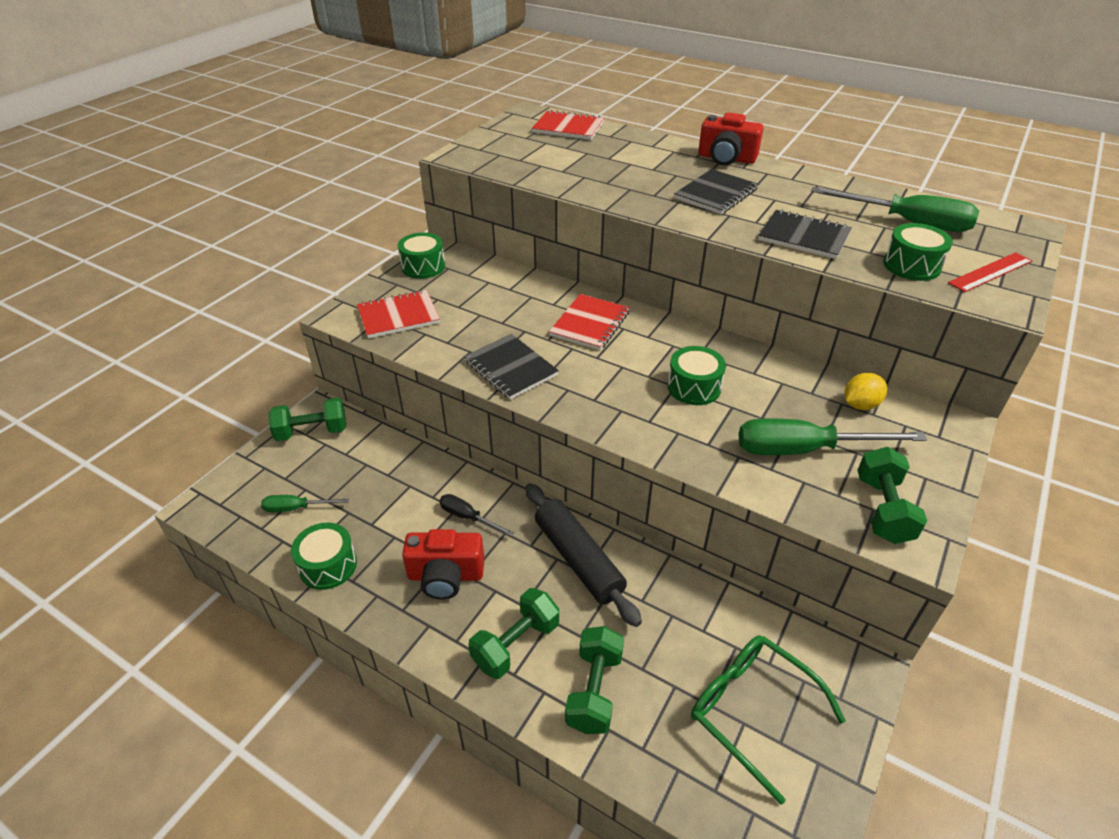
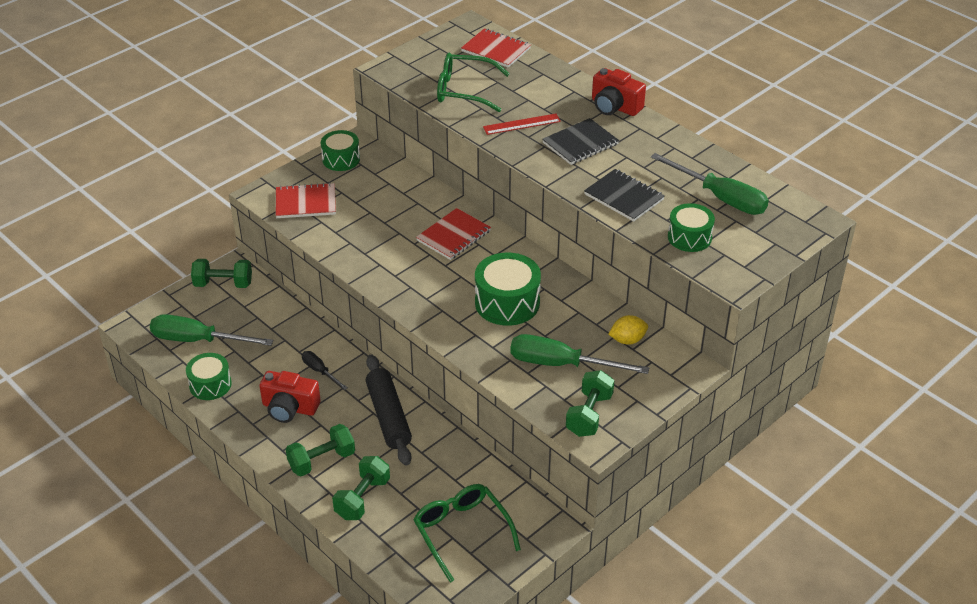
camera: 15 degrees right, 0 degrees up
(296, 508) = (198, 340): green screwdriver -> green screwdriver, size x1.93
(510, 368) = (375, 262): black notebook -> none
(555, 164) = (464, 90): none -> green glasses
(694, 387) = (507, 303): green drum -> green drum, size x1.53
(990, 272) = (748, 253): red ruler -> red ruler (521, 124)

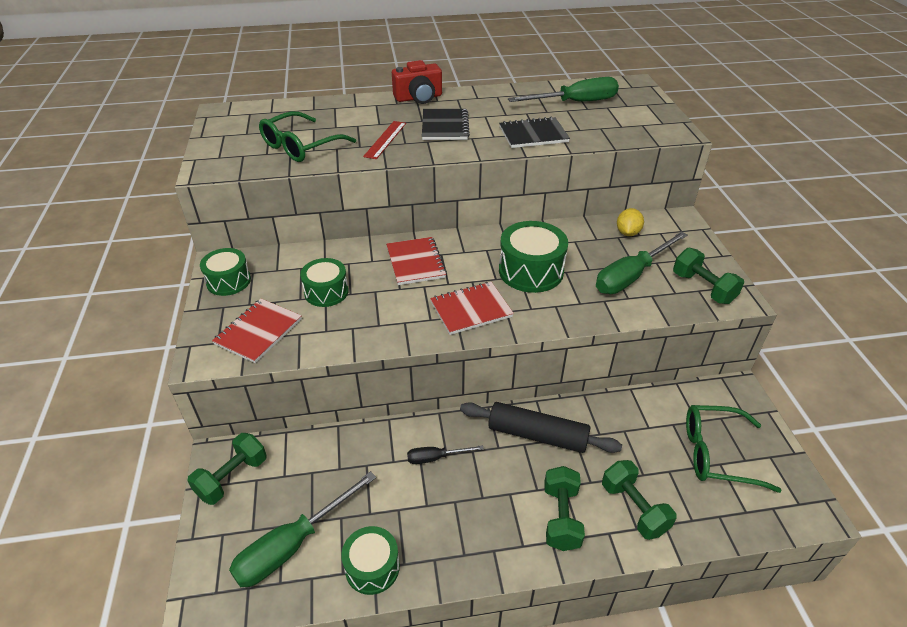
camera: 55 degrees left, 0 degrees up
(289, 408) = (467, 509): red camera -> none
(496, 50) = (271, 113): red notebook -> red notebook (471, 309)
(689, 237) = (610, 129): green drum -> green drum (326, 292)

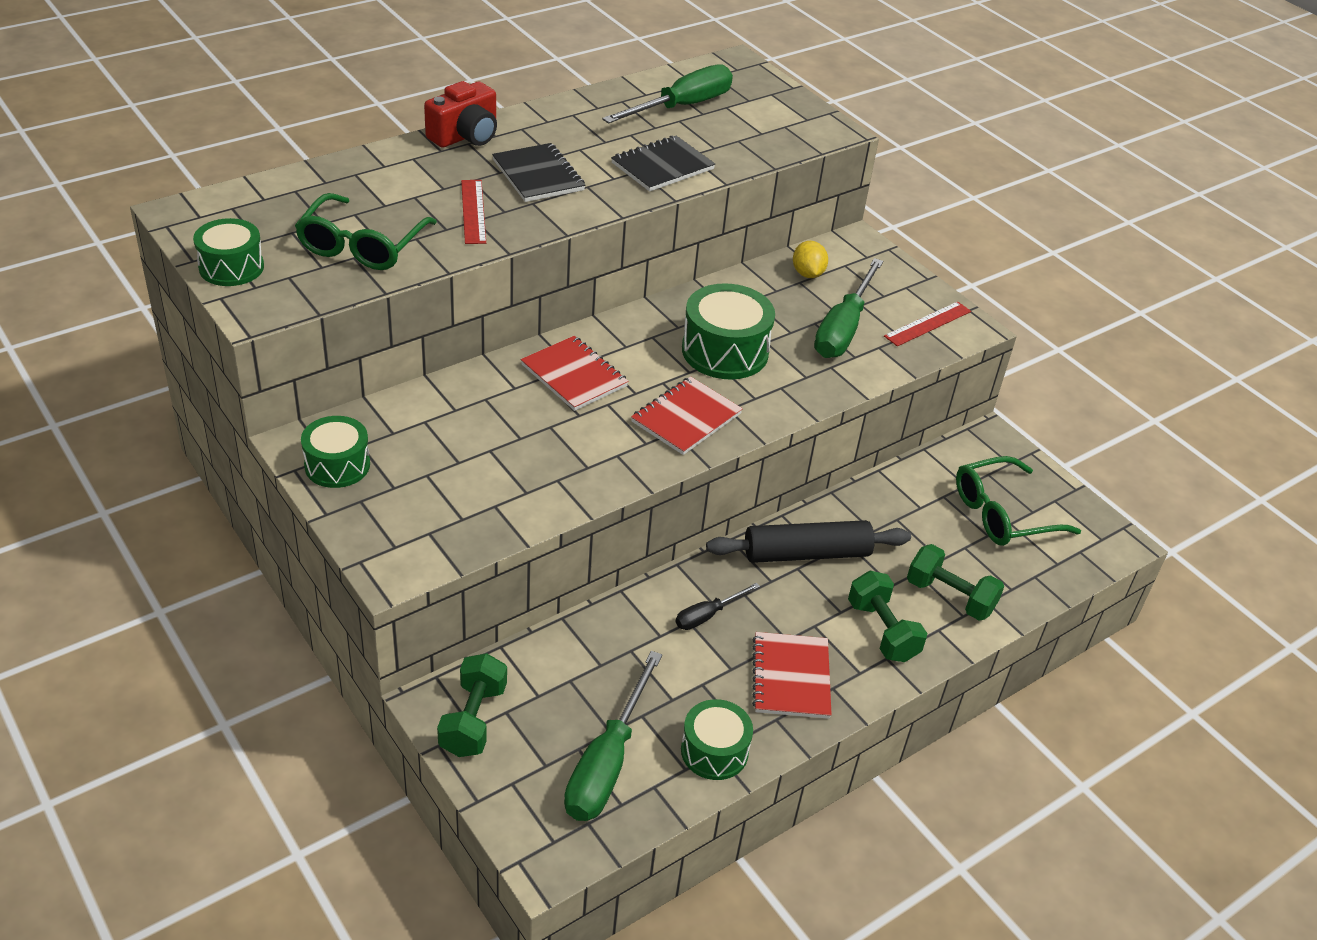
camera: 30 degrees left, 0 degrees up
(258, 332) = (438, 518): red notebook -> red notebook (790, 677)
(326, 292) = (486, 444): green drum -> green drum (231, 267)
(703, 288) = (928, 324): green dumbbell -> red ruler

